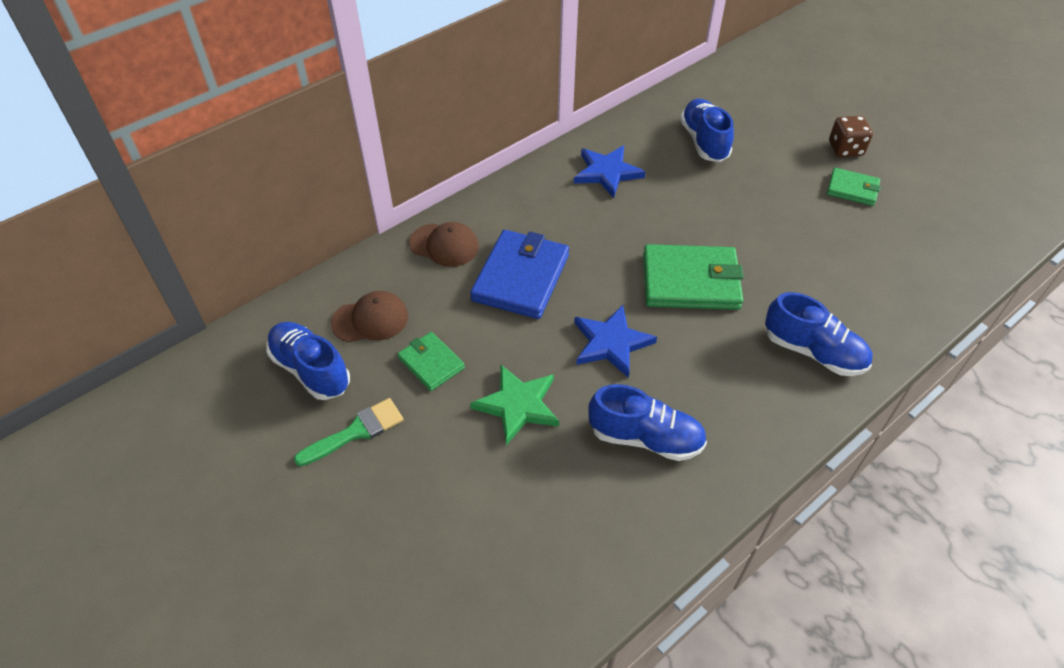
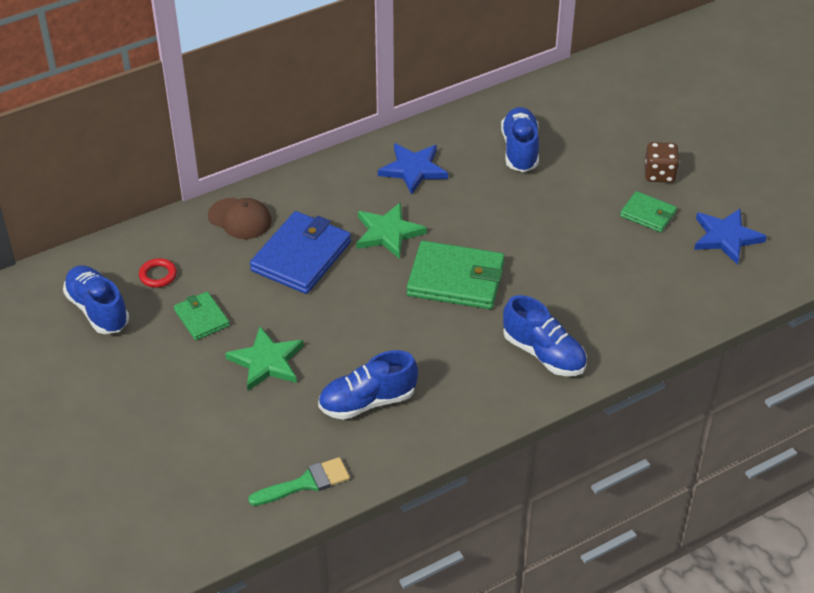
camera: 10 degrees right, 5 degrees down
(356, 431) = (125, 363): green brush -> green brush (306, 483)
(370, 319) = (158, 275): brown cap -> red ring
(603, 240) = (388, 233): none -> green star
(611, 343) = (364, 322): blue star -> blue star (726, 237)
(645, 438) = (367, 402): blue shoe -> blue shoe turned 135 degrees clockwise

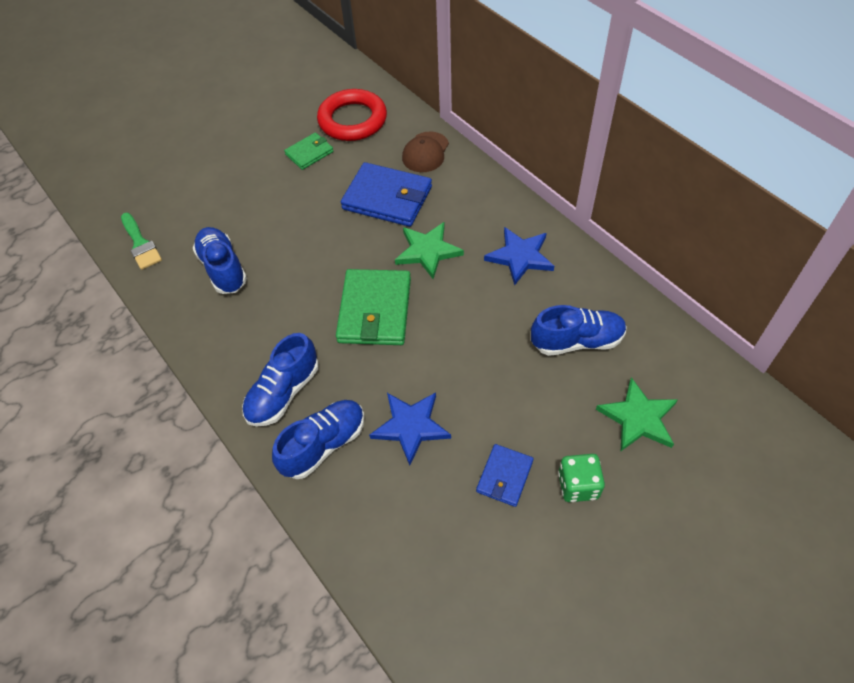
camera: 85 degrees right, 10 degrees up
(98, 310) = (312, 98): blue shoe -> blue shoe (324, 445)
(158, 275) = (352, 120): red ring -> red ring, size x2.32
(266, 362) = (265, 199): green star -> green star (638, 418)
(648, 214) = (504, 476): green wallet -> blue wallet
(659, 174) = (578, 485): brown dice -> green dice
(726, 237) = (483, 568): blue star -> blue star (410, 426)

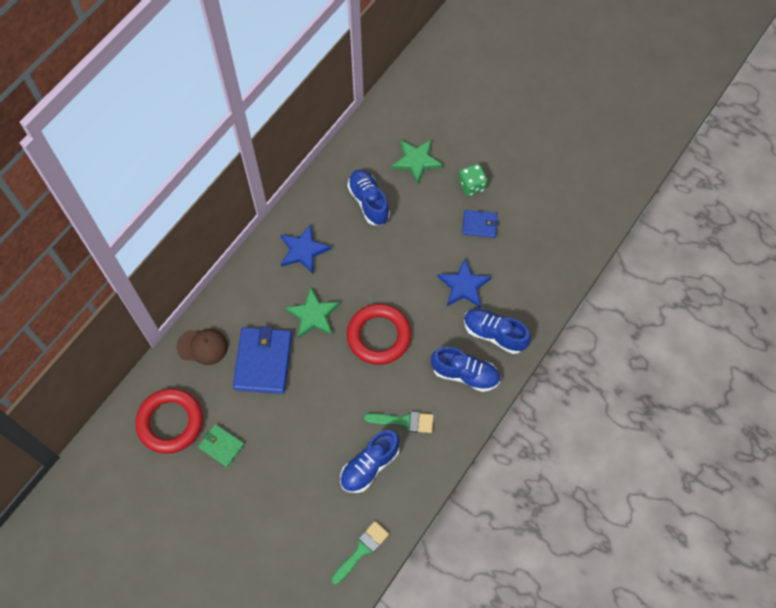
camera: 110 degrees left, 10 degrees up
(256, 312) = (404, 421): none -> green brush
(375, 310) = (379, 336): green wallet -> red ring

